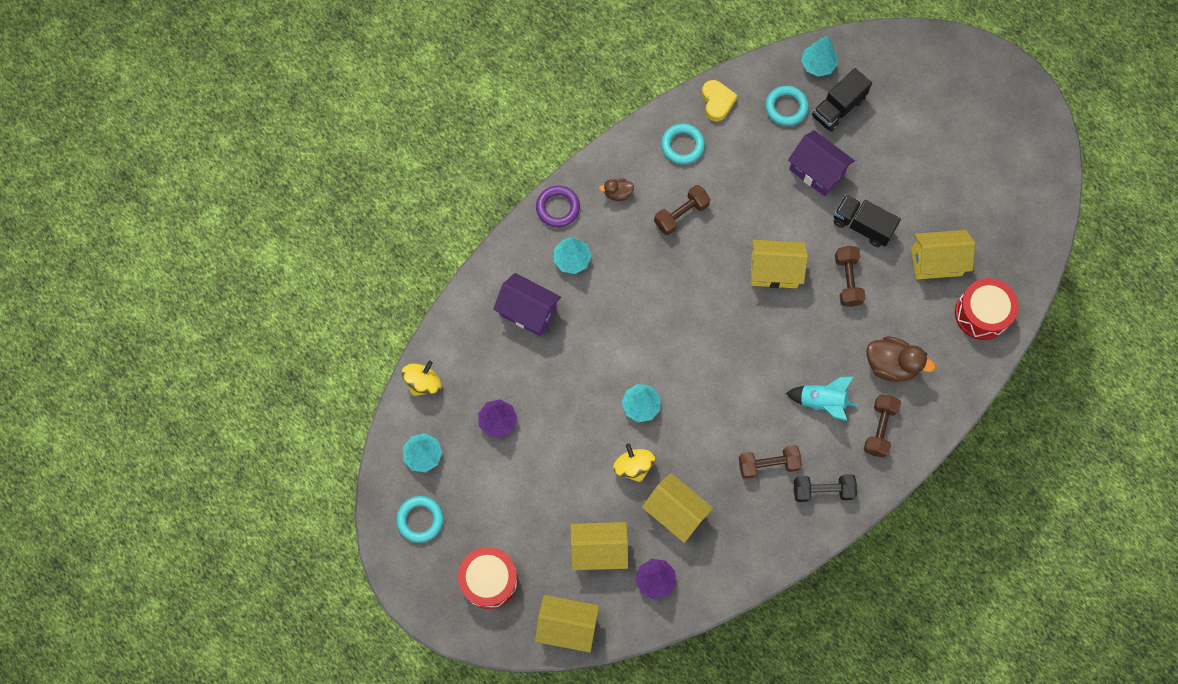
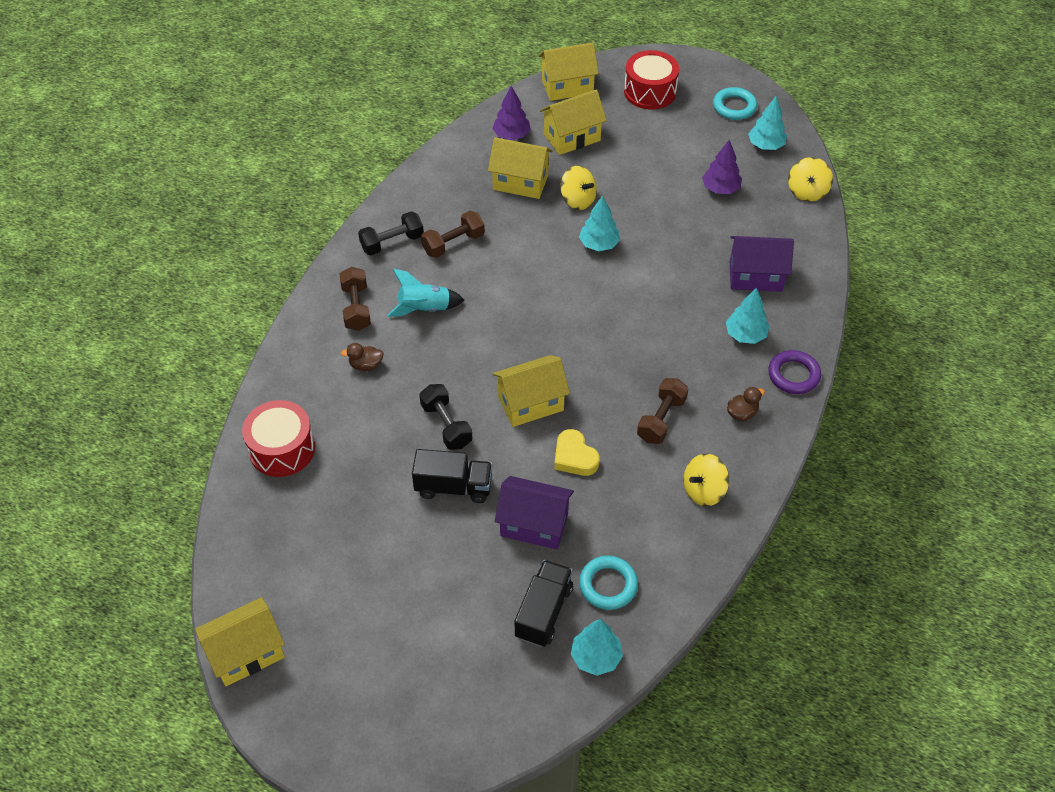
camera: 155 degrees right, 20 degrees down
(682, 145) = (703, 490): turquoise ring -> yellow spinning top
(717, 102) = (693, 556): yellow heart -> yellow heart (574, 457)
(847, 280) = (446, 425): brown dumbbell -> black dumbbell
(891, 365) = (366, 365): brown duck -> brown duck, size x0.54
(936, 262) = (353, 482): yellow house -> yellow house (247, 653)

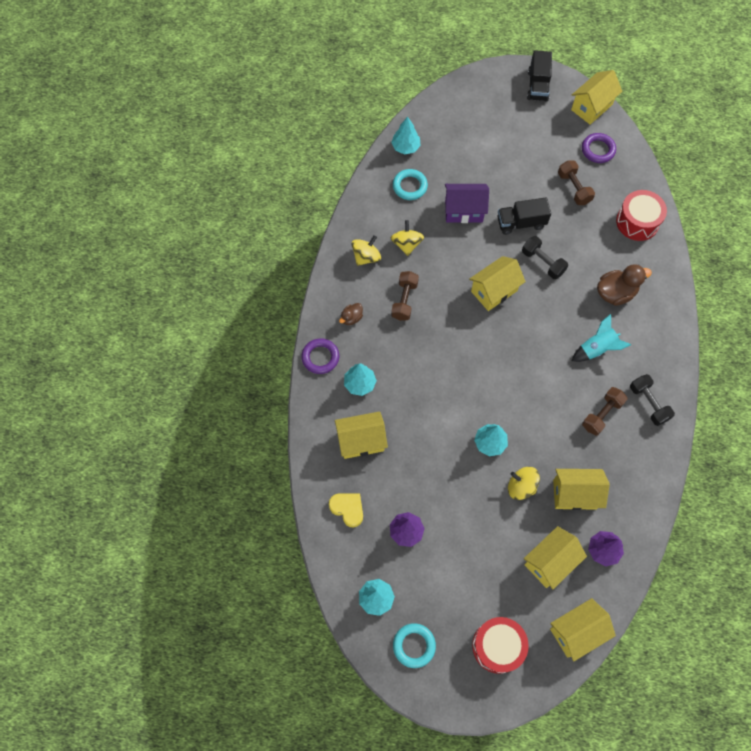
camera: 165 degrees right, 15 degrees up
(278, 573) = (598, 150): none -> purple ring
(356, 308) = (645, 337): brown dumbbell -> brown dumbbell (574, 188)
(366, 365) = (615, 293): brown duck -> brown duck, size x1.85
(392, 242) = (648, 403): black dumbbell -> black dumbbell turned 75 degrees counterclockwise
(543, 612) = (441, 163): black truck -> black truck (537, 86)
(574, 457) = (453, 260): yellow heart -> yellow heart (348, 509)
(755, 276) = (361, 441): purple house -> yellow house
(807, 191) = (332, 547): yellow spinning top -> yellow spinning top (406, 244)

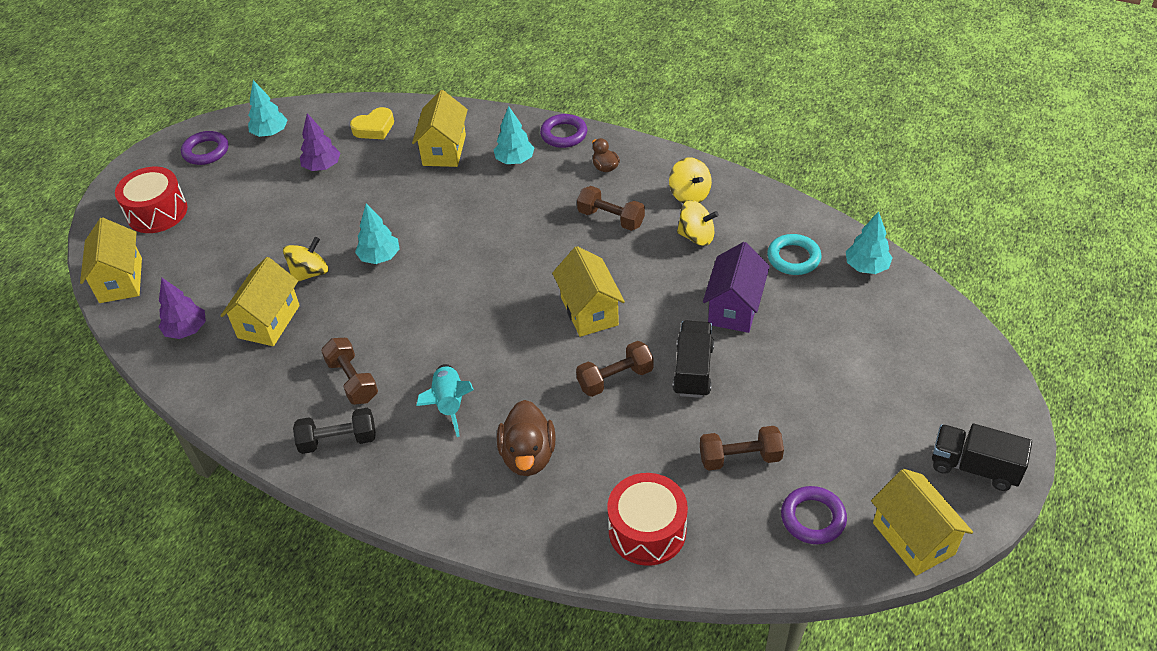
camera: 110 degrees right, 20 degrees down
(414, 645) = (206, 151): turquoise ring -> purple ring
(543, 262) = (615, 379): black dumbbell -> brown dumbbell
(550, 561) = (209, 277): yellow house -> none

